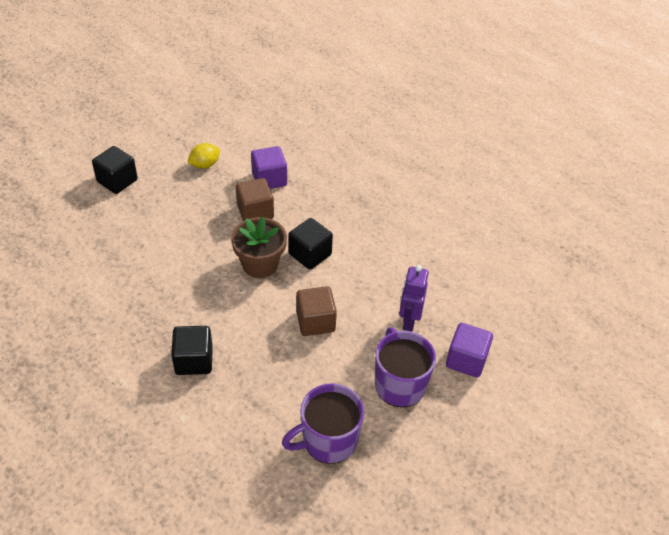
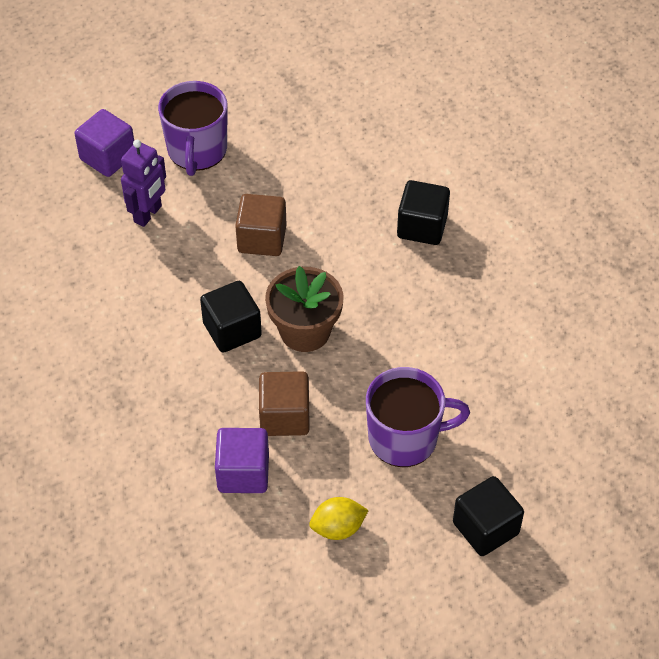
camera: 160 degrees left, 5 degrees up
(328, 440) = (299, 116): purple mug -> purple mug (405, 438)

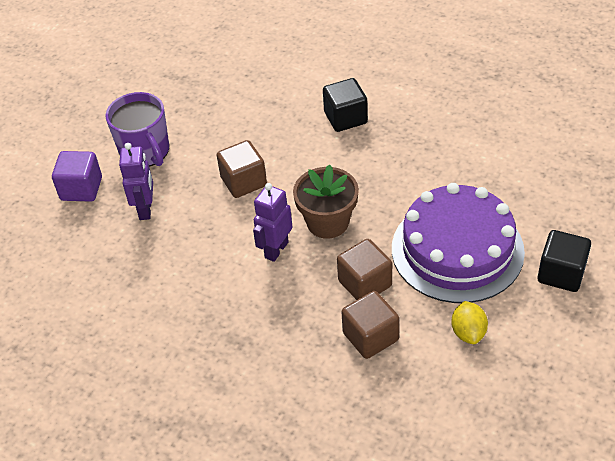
camera: 30 degrees left, 5 degrees down
(232, 330) = (276, 250): black cube -> purple robot
(243, 473) = (370, 337): purple cube -> brown cube
(338, 528) = (468, 332): yellow lemon -> yellow lemon turned 45 degrees counterclockwise
(405, 438) = (457, 250): purple mug -> purple cake

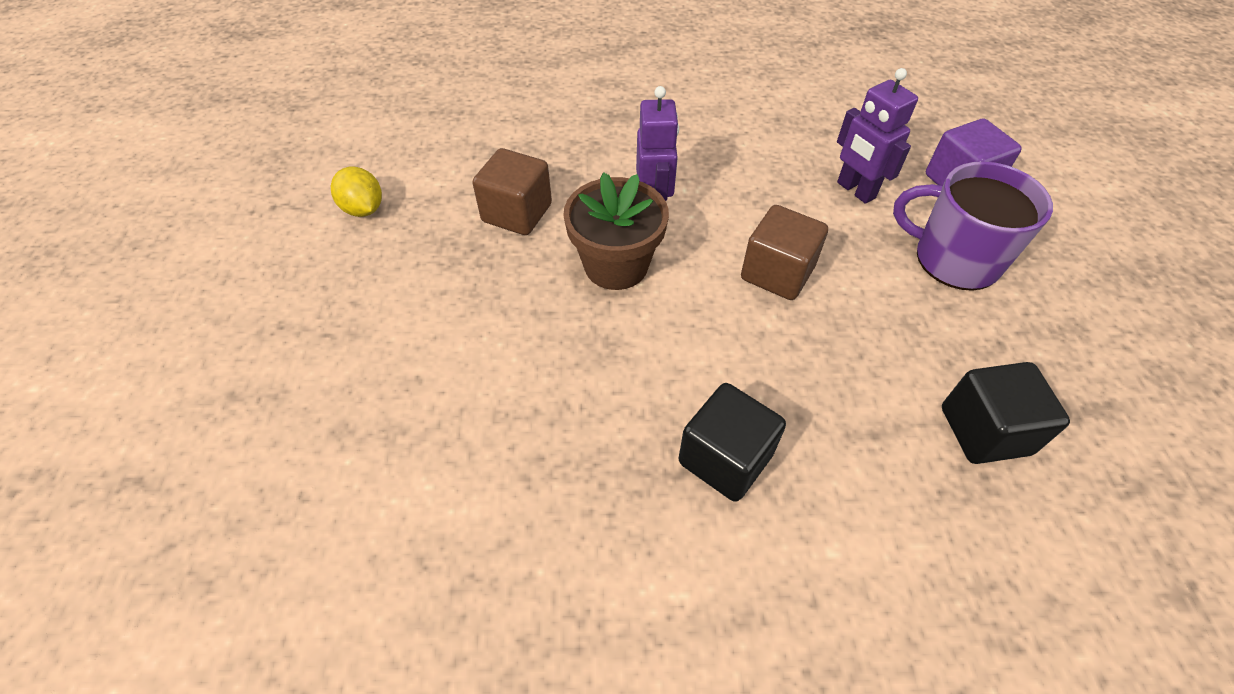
camera: 145 degrees right, 5 degrees up
(370, 337) = (478, 166): brown cube -> none
(457, 250) = (413, 299): purple cake -> none
(561, 273) = (249, 324): black cube -> black cube (984, 430)

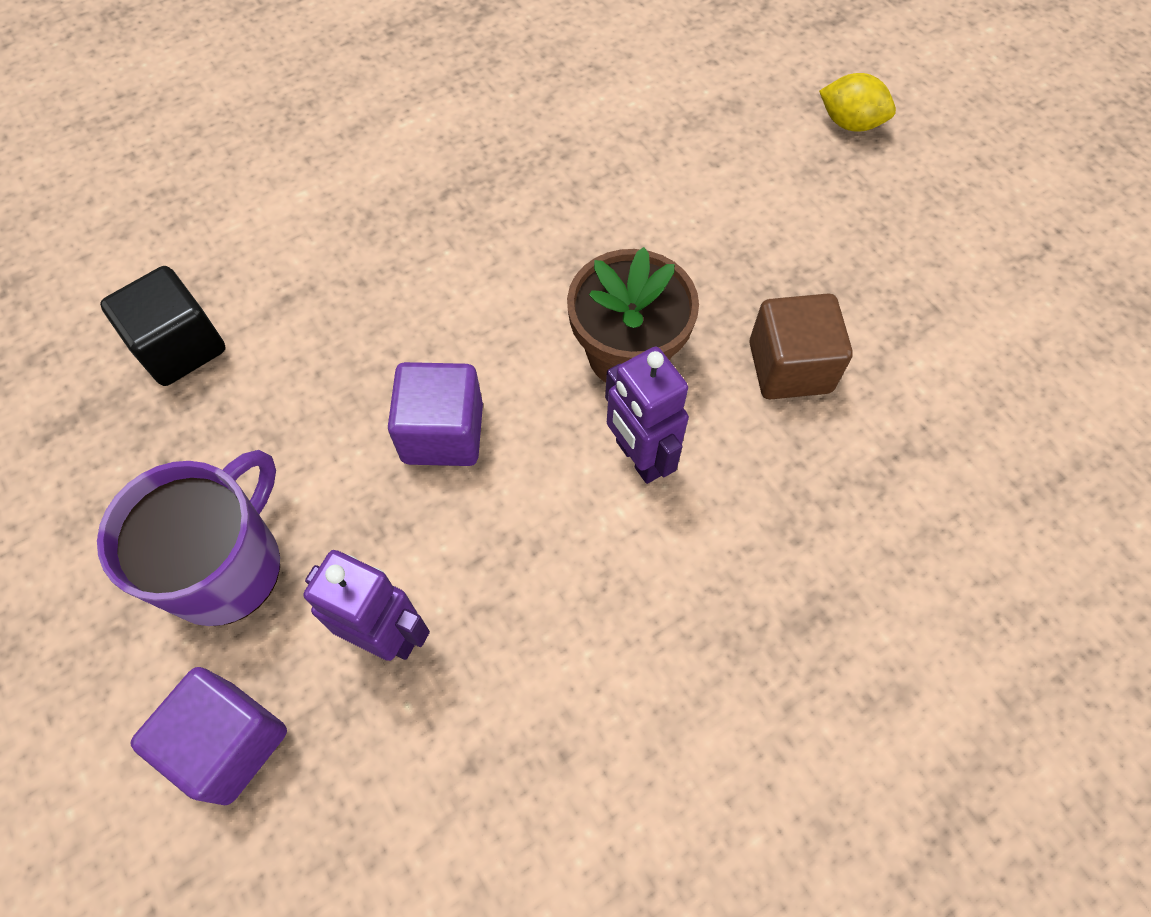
camera: 150 degrees right, 10 degrees up
(363, 209) = (954, 288): yellow lemon -> yellow lemon (850, 123)
(725, 458) = (413, 219): black cube -> none
(777, 273) = (443, 433): brown cube -> purple cube
(954, 259) = (226, 567): purple mug -> purple mug turned 60 degrees counterclockwise

